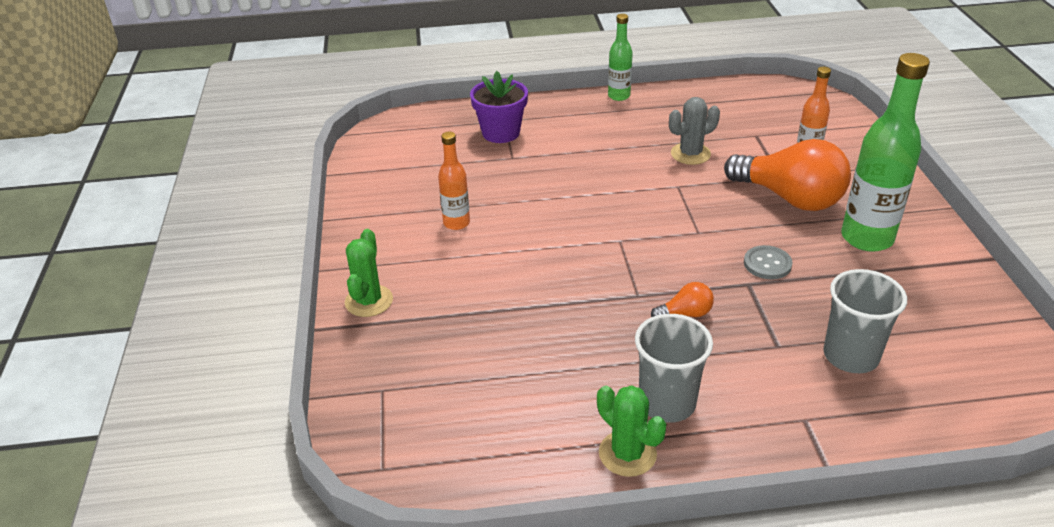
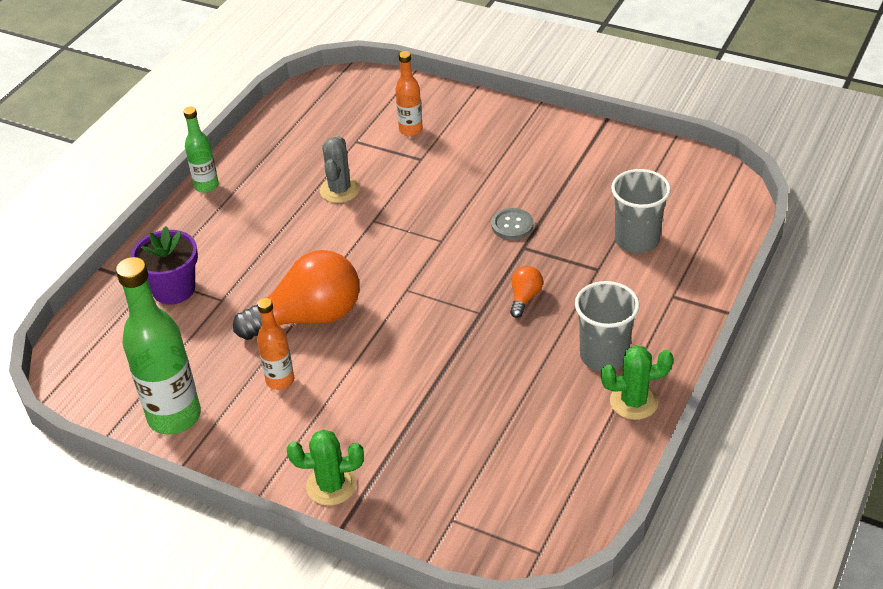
camera: 55 degrees left, 5 degrees up
(369, 301) = (331, 486): green cactus -> green cactus turned 45 degrees counterclockwise
(790, 198) = (452, 170): orange light bulb -> orange light bulb (309, 317)
(867, 238) = (533, 160): green bottle -> green bottle (174, 416)

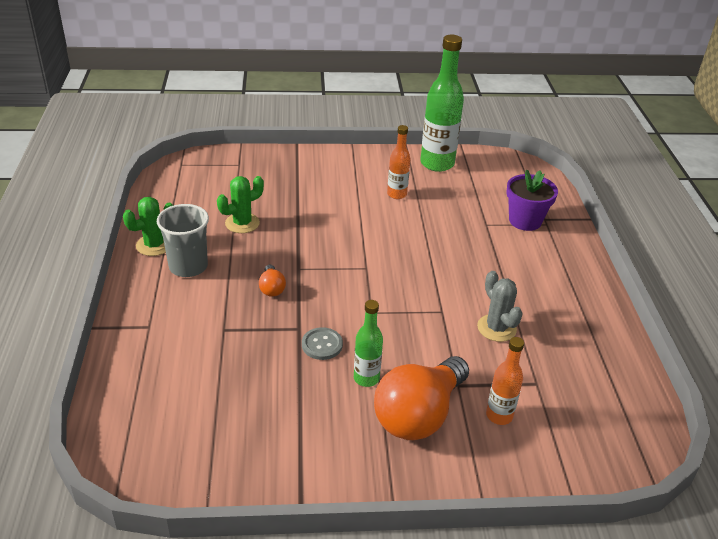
camera: 145 degrees right, 5 degrees down
(206, 186) = (604, 296): green bottle -> green bottle (366, 378)
(309, 317) = (416, 231): orange light bulb -> orange light bulb (419, 415)
(331, 486) = (317, 160): green cactus -> green cactus (242, 223)
(637, 240) = (200, 367): grey cup -> none

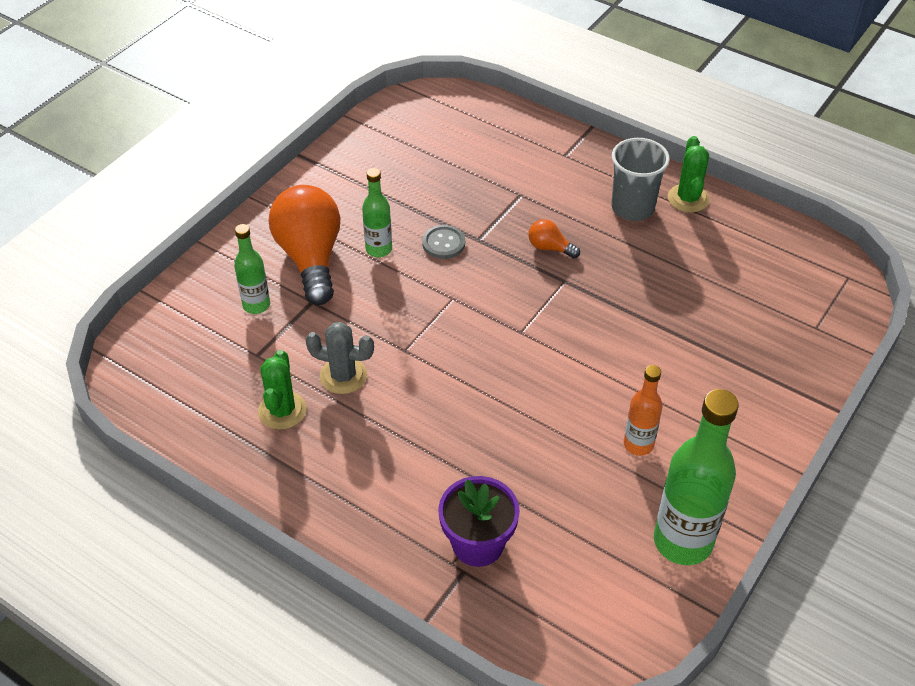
camera: 130 degrees right, 10 degrees up
(242, 223) = (680, 275): green cactus -> green cactus (282, 410)
(499, 415) = (256, 305): orange bottle -> green bottle

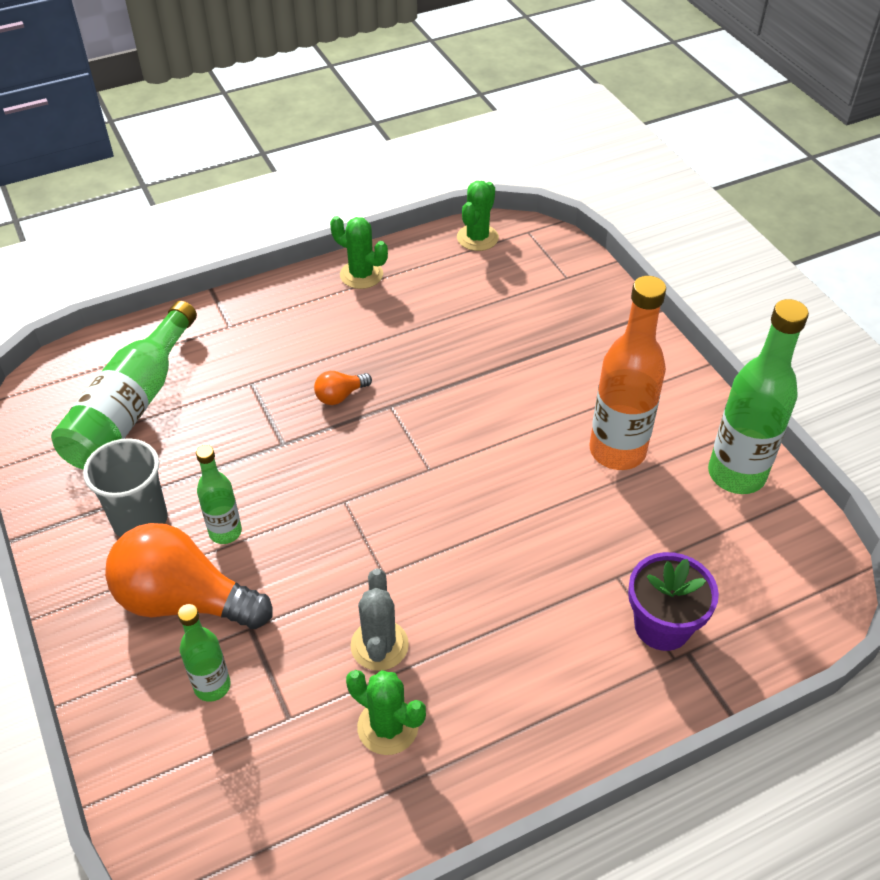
camera: 60 degrees left, 0 degrees up
(343, 376) = (379, 645): grey cactus -> grey cactus turned 45 degrees counterclockwise
(443, 243) = (264, 473): grey button -> none
(447, 147) = (131, 406): none -> green bottle
(632, 208) = (340, 315): grey cup -> grey cup (140, 520)
(638, 444) = (617, 451): orange bottle -> orange bottle, size x1.84
(805, 248) = (477, 238): none -> green cactus

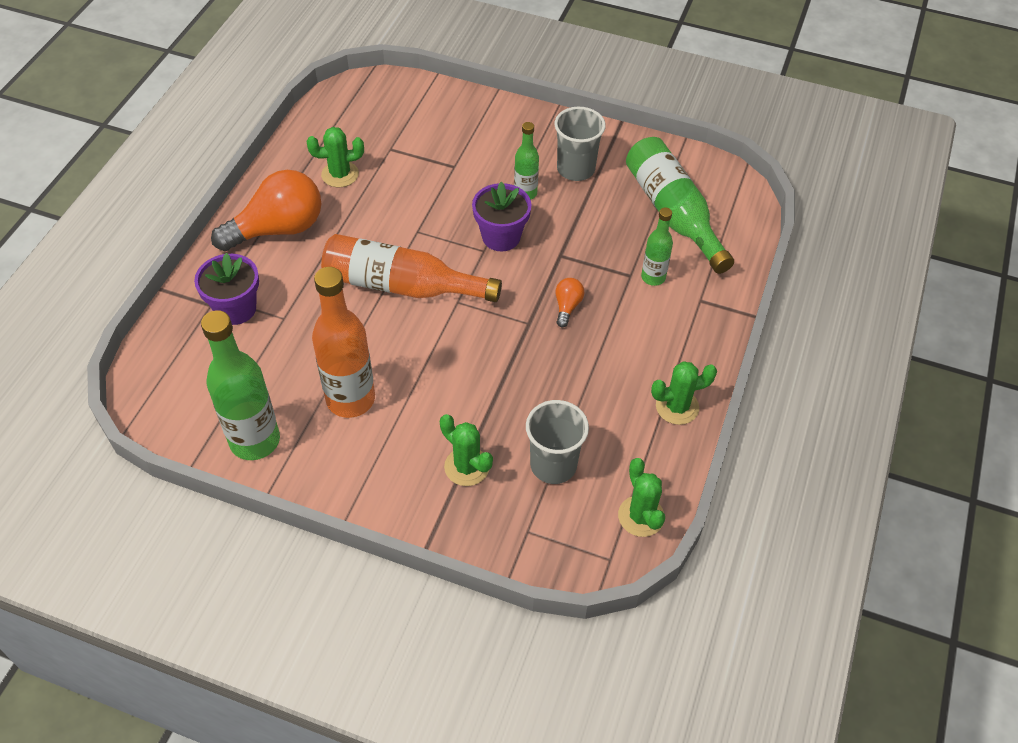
camera: 135 degrees right, 5 degrees up
(184, 600) = (501, 155): orange light bulb -> orange light bulb (278, 229)
(212, 686) = (441, 136): green bottle -> green bottle (653, 277)
(311, 502) = (501, 237): none -> purple flower pot
(379, 645) = (381, 200): grey cactus -> none
(464, 524) = (402, 286): none -> orange bottle
(500, 300) = (553, 465): none -> grey cup
(568, 340) = (467, 467): none -> green cactus

